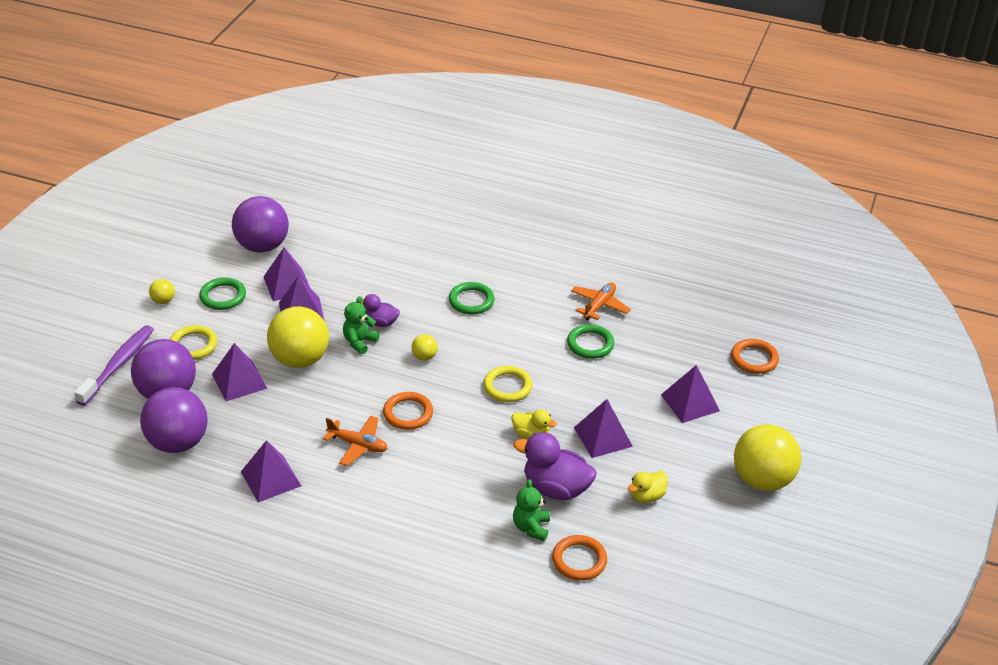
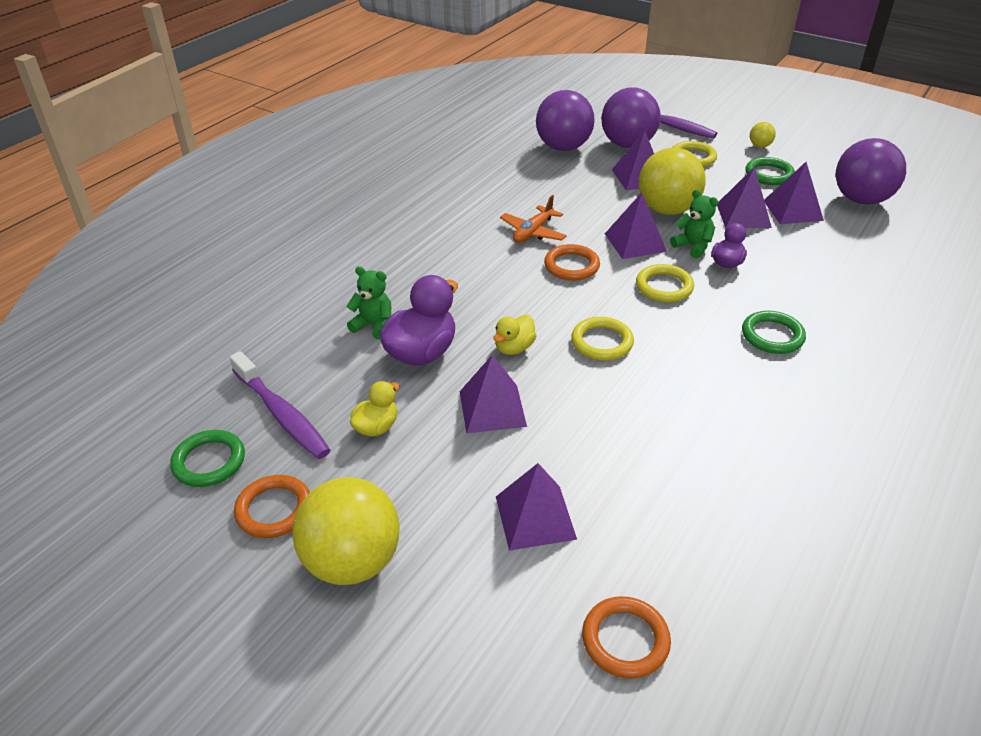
camera: 105 degrees right, 0 degrees up
(271, 478) = (504, 185): purple pyramid -> purple pyramid (635, 242)
(424, 357) = (664, 287): yellow ball -> yellow ring
(579, 560) = (311, 352): orange ring -> orange ring (274, 509)
(590, 344) = (678, 433): green ring -> green ring (209, 461)
(599, 305) = (769, 461): orange plane -> none
(646, 496) = (376, 427): yellow duck -> yellow duck turned 60 degrees clockwise
(656, 556) = (282, 414): none -> purple toothbrush

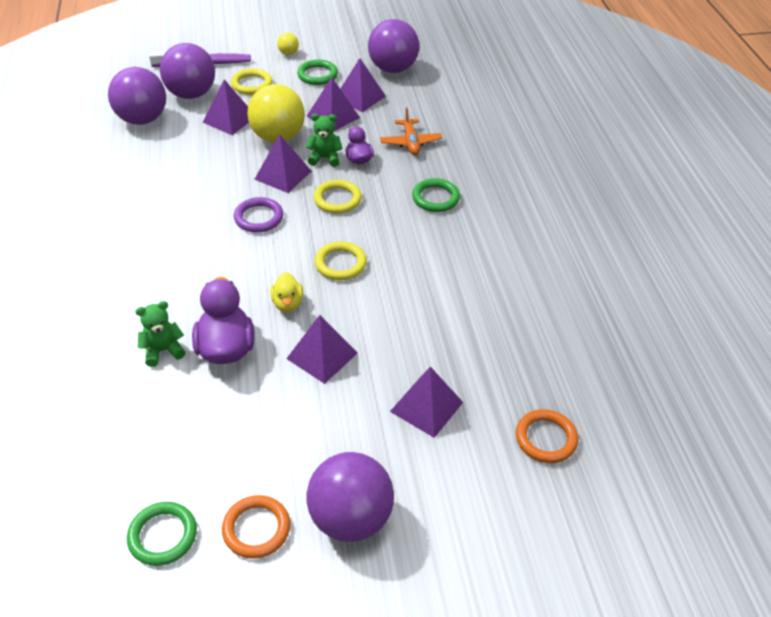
camera: 45 degrees left, 5 degrees up
(282, 414) = (175, 462): purple toothbrush -> none
(352, 561) = (350, 518): yellow ball -> purple ball
(376, 427) = (258, 422): yellow duck -> none
(533, 232) = (200, 205): orange plane -> orange plane (410, 142)
(571, 266) = (258, 218): orange ring -> purple ring

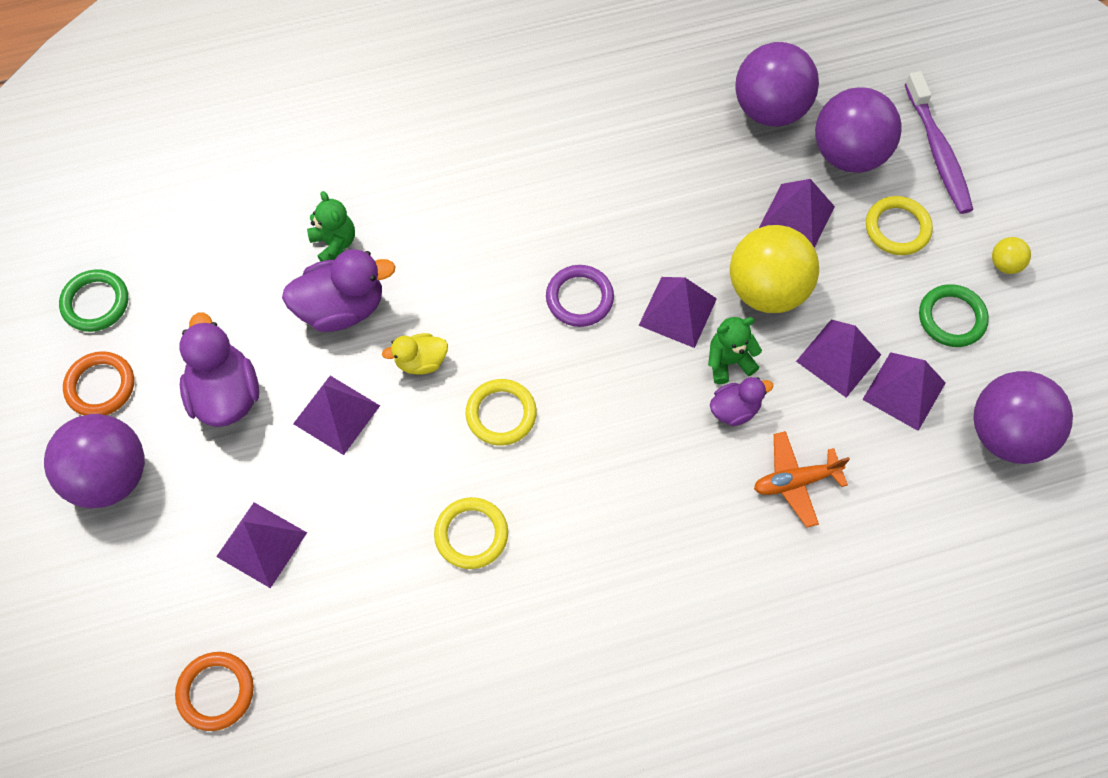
camera: 85 degrees right, 20 degrees up
(287, 429) = (226, 394): none -> purple duck
(325, 158) = (728, 361): green teddy bear -> green teddy bear turned 105 degrees counterclockwise
(337, 199) = (635, 392): yellow ring -> yellow ring (471, 534)
(435, 198) = (661, 529): green ring -> none

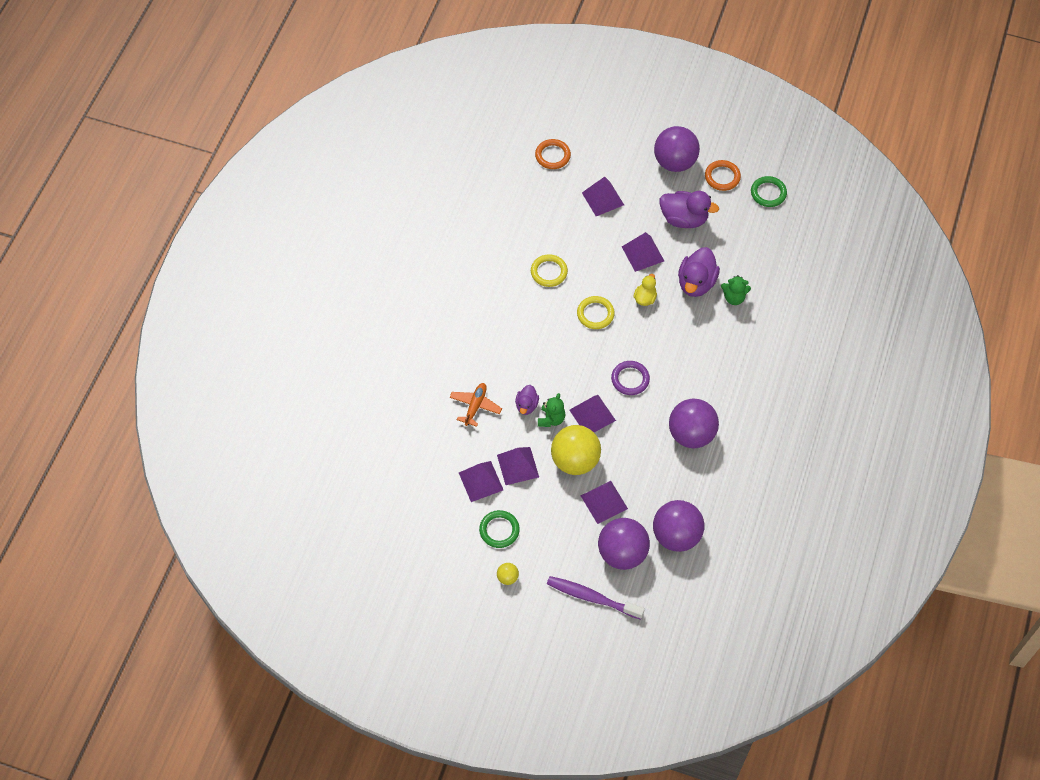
camera: 125 degrees right, 5 degrees down
(897, 228) = (563, 543): yellow ring -> none
(1006, 433) = (428, 508): purple ball -> purple ball (691, 434)

